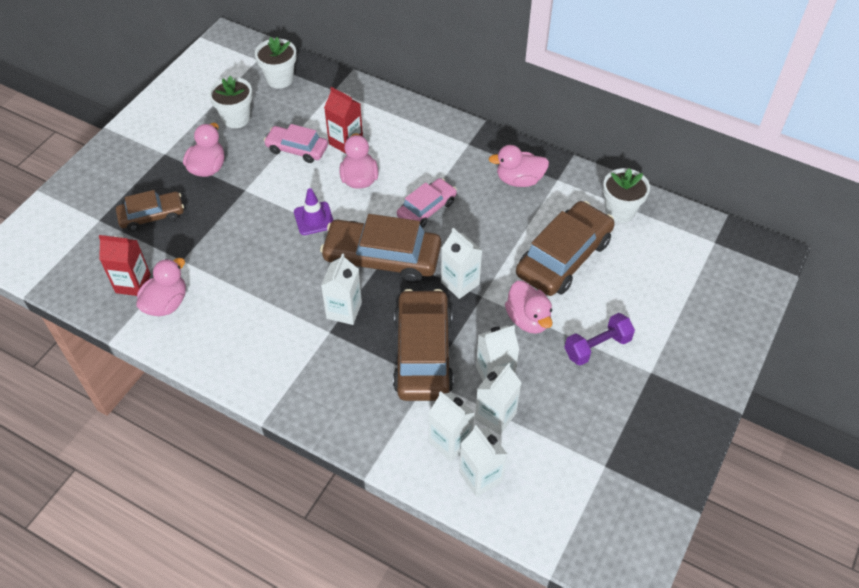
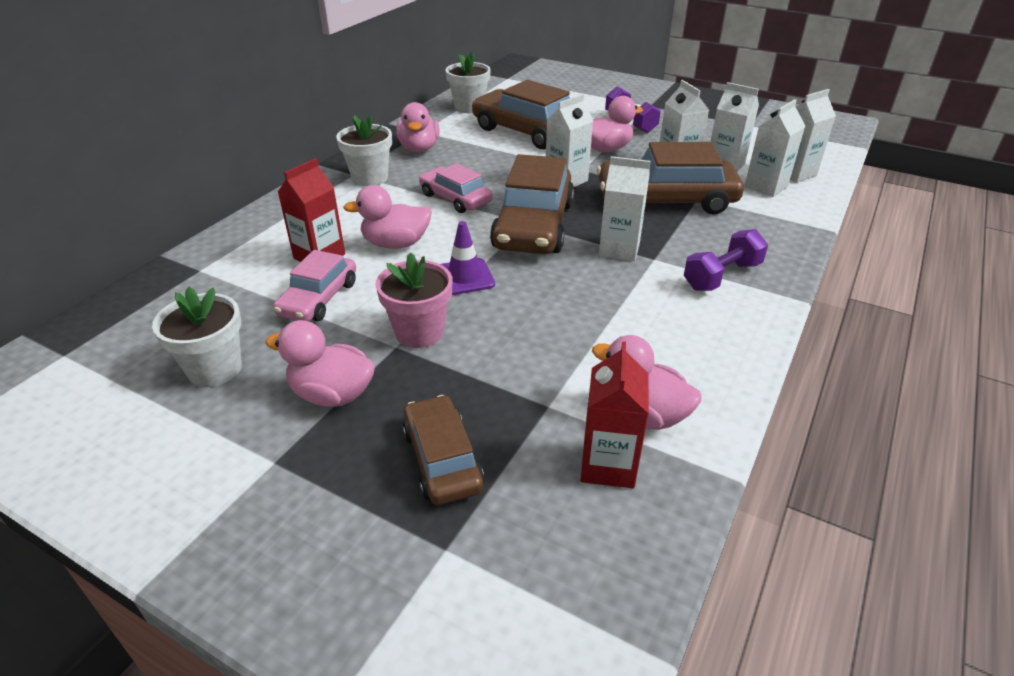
camera: 90 degrees left, 15 degrees down
(256, 199) = (419, 332): none -> pink flower pot
(280, 79) = (138, 325): white flower pot -> white flower pot (370, 178)
(301, 372) = (722, 276): none -> purple dumbbell

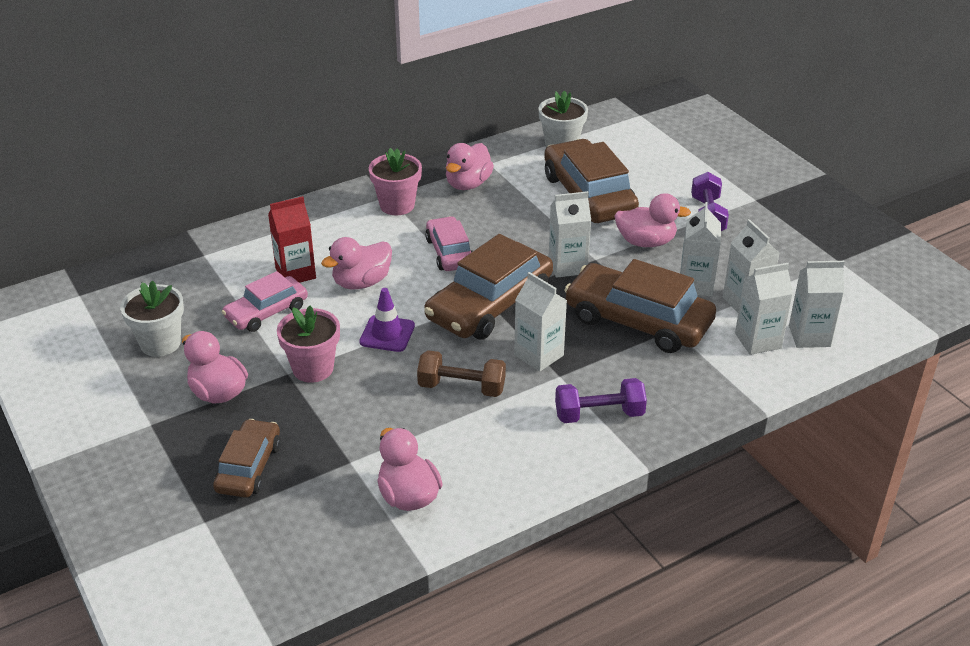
camera: 30 degrees right, 0 degrees up
(370, 178) = (397, 205): white flower pot -> pink flower pot
(396, 244) = (361, 282): pink duck -> pink duck turned 60 degrees counterclockwise
(583, 297) = (461, 387): none -> brown dumbbell
(608, 465) = (349, 518): red carton -> none

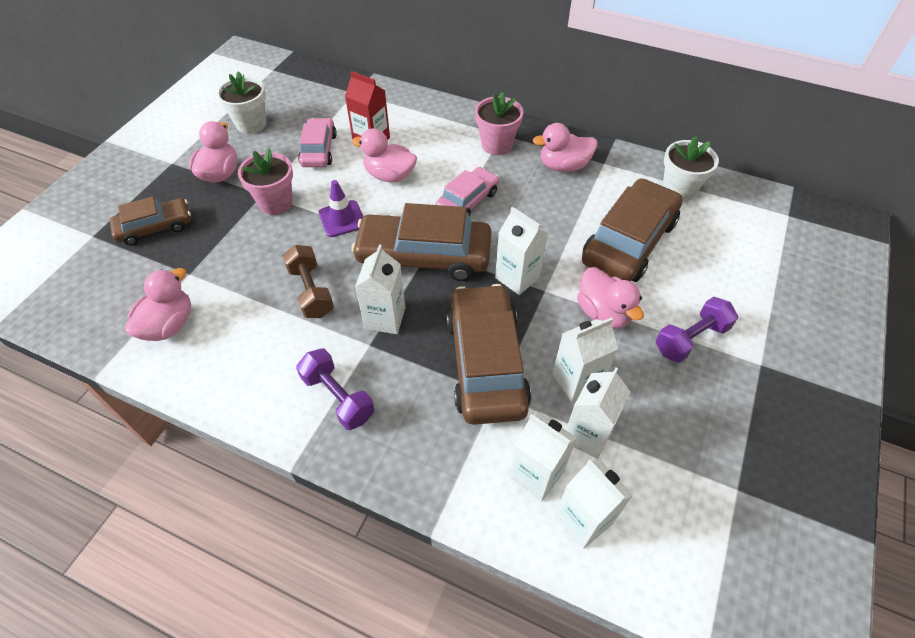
camera: 55 degrees right, 15 degrees up
(266, 312) = (319, 150): pink car -> pink car turned 75 degrees clockwise

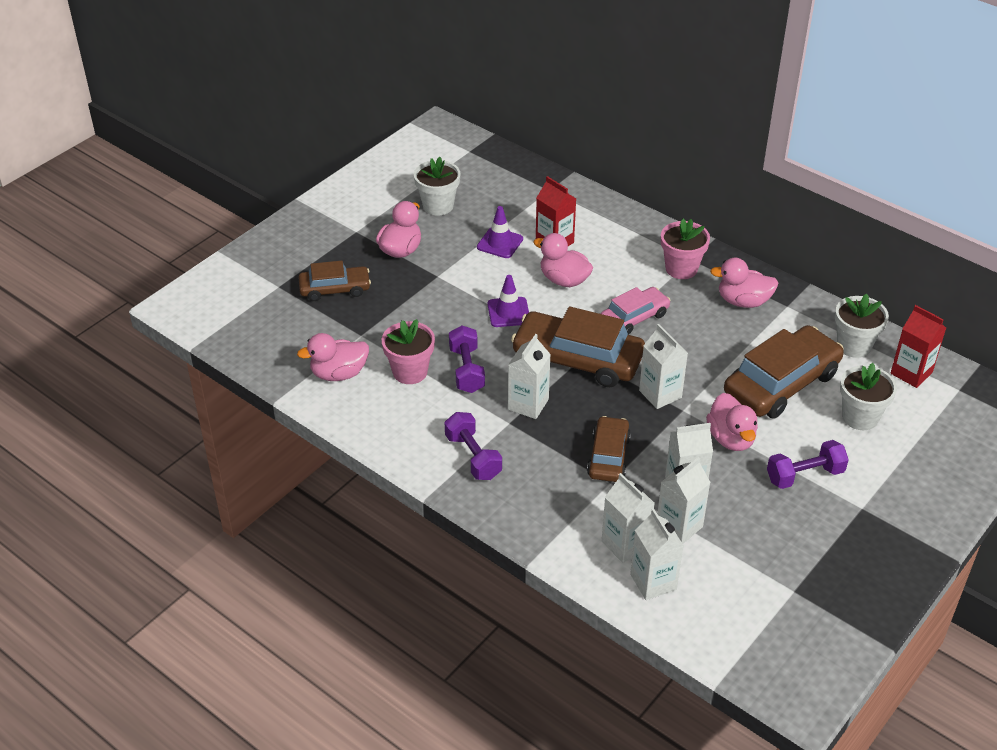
camera: 15 degrees right, 10 degrees down
(169, 325) = (339, 374): pink duck -> pink duck turned 150 degrees counterclockwise
(276, 203) = (449, 286): pink flower pot -> pink flower pot (410, 372)
(311, 291) = (466, 370): brown dumbbell -> purple dumbbell
(319, 150) = (500, 243): pink car -> purple traffic cone
(486, 362) = (608, 456): brown car -> brown car, size x0.58
(715, 262) = (860, 417): none -> white flower pot
(740, 207) = (911, 373): none -> red carton

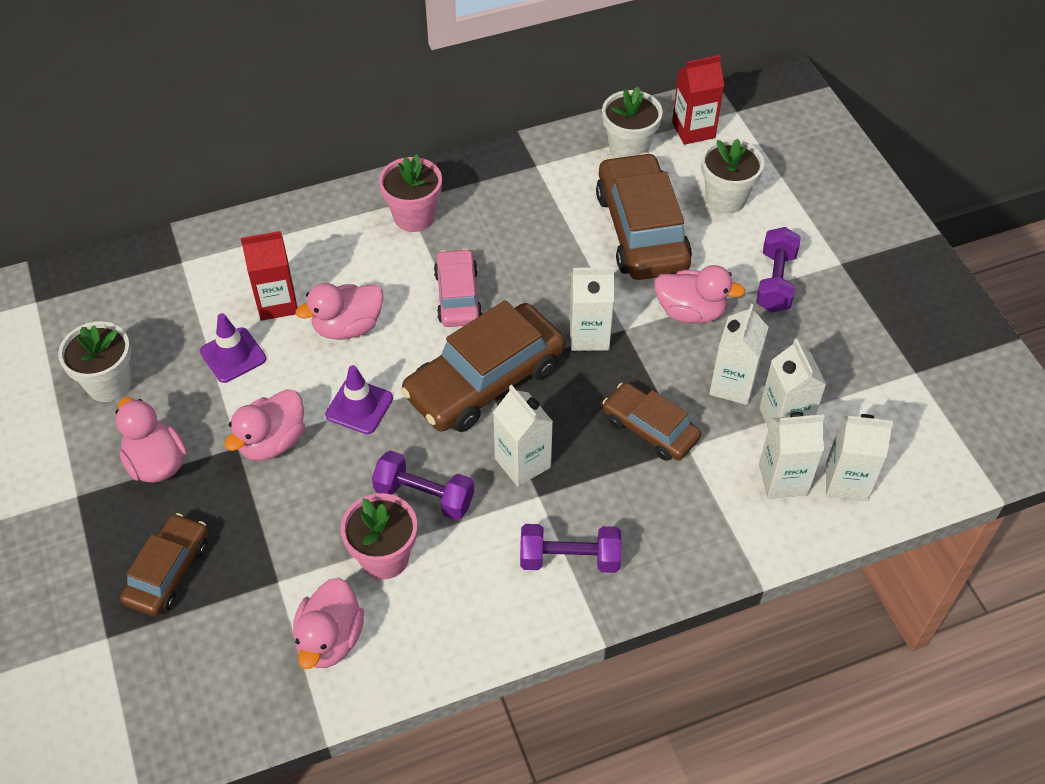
camera: 60 degrees left, 10 degrees up
(743, 301) = (503, 195): pink duck -> pink duck (272, 442)

